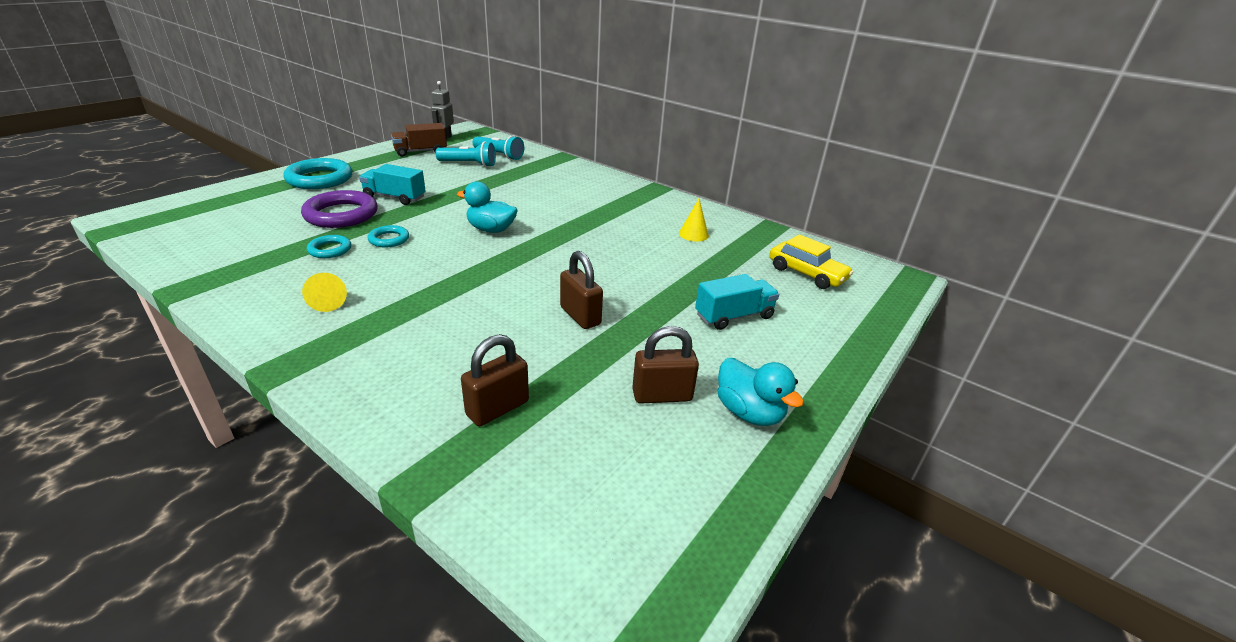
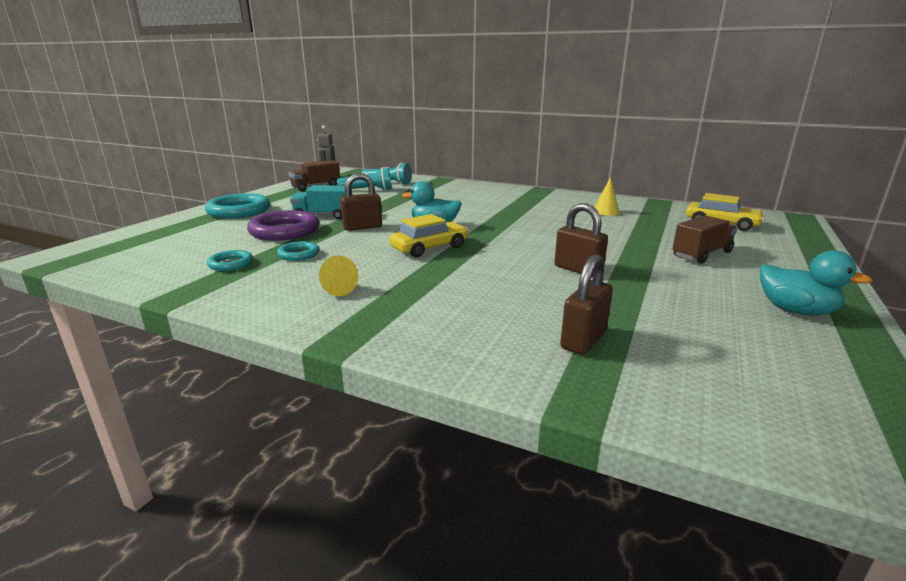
camera: 10 degrees left, 10 degrees down
(389, 239) = (348, 242): turquoise ring -> turquoise ring (231, 264)
(460, 261) = (429, 248): none -> yellow car
(662, 395) = (712, 310): brown padlock -> brown padlock (362, 227)
(734, 316) = (701, 254): turquoise truck -> brown truck

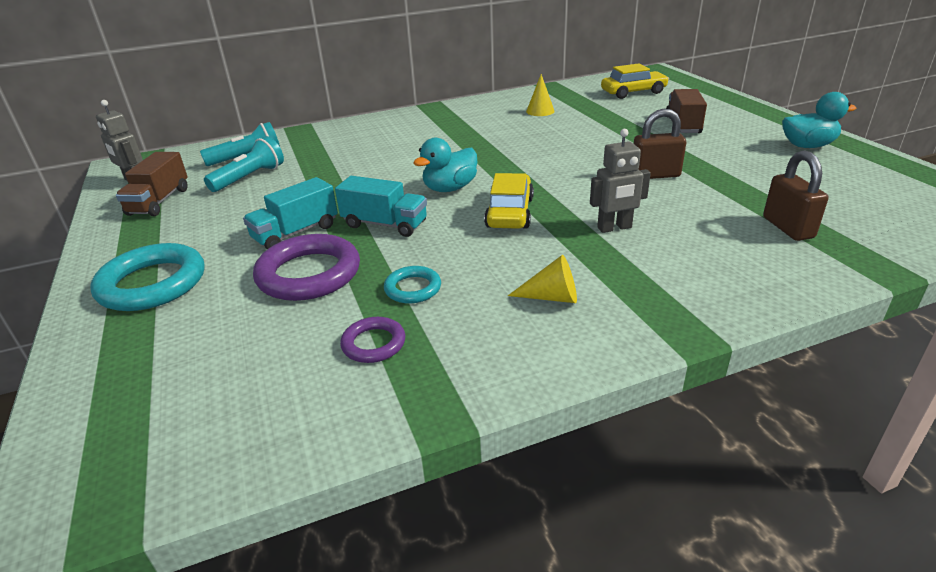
camera: 45 degrees left, 10 degrees up
(231, 264) = (373, 344): turquoise ring -> purple ring
(362, 227) = (385, 224): brown padlock -> turquoise truck
(462, 280) = (614, 228): none -> grey robot

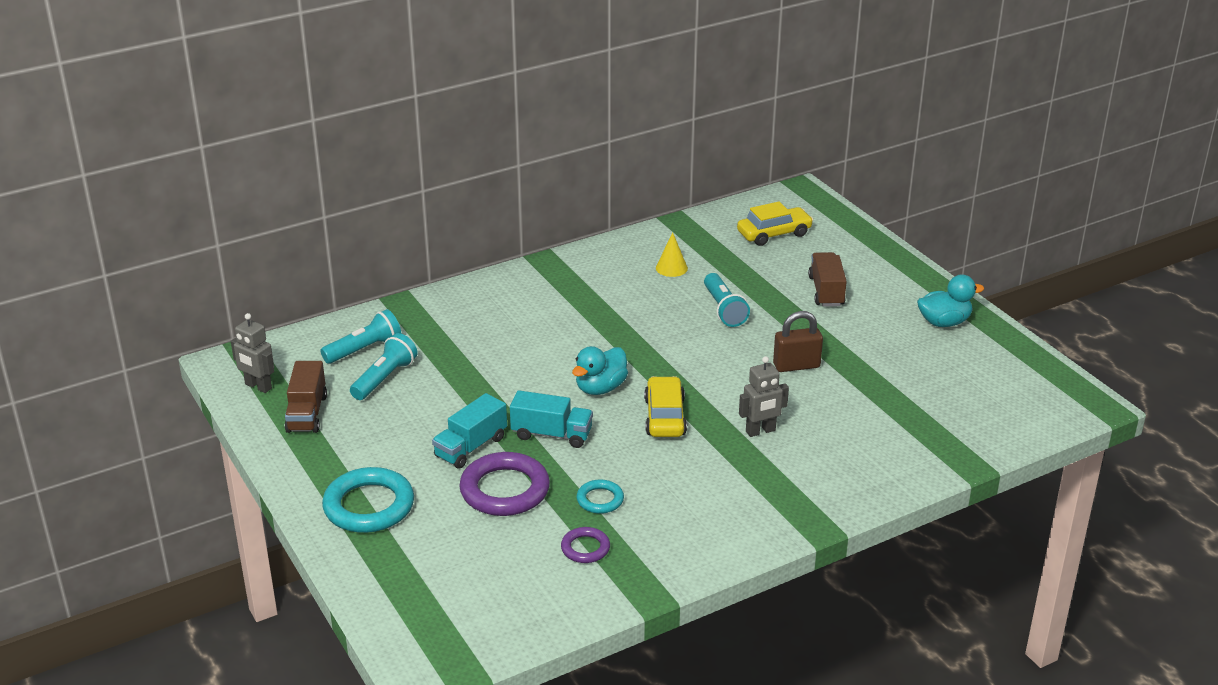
camera: 10 degrees left, 0 degrees up
(552, 297) = (714, 502): yellow cone -> none
(584, 136) = (724, 309): none -> turquoise flashlight
(787, 228) = (906, 426): brown padlock -> none

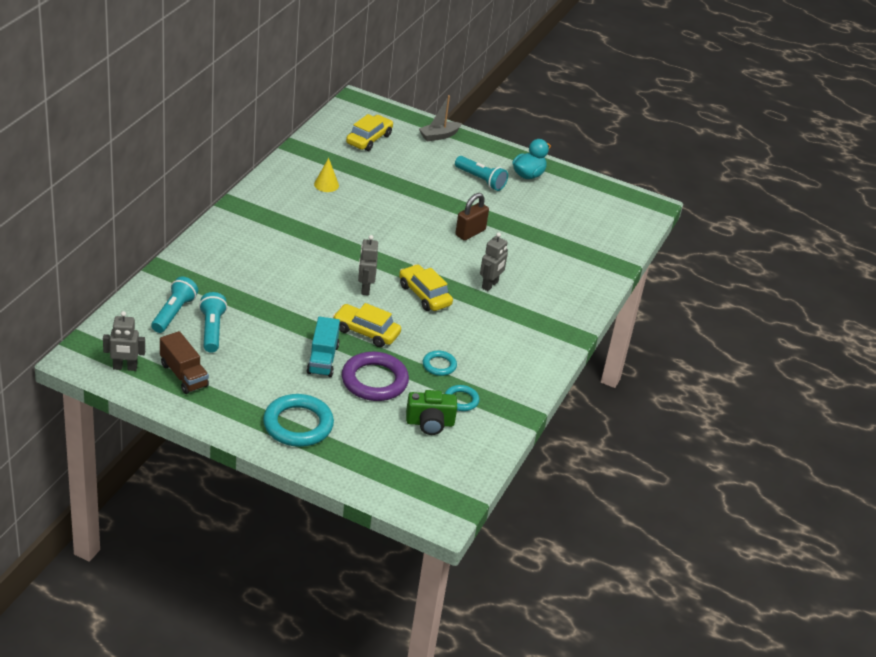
camera: 40 degrees left, 5 degrees up
(520, 560) = (430, 423): none -> green camera
(552, 434) = (366, 332): turquoise truck -> yellow car
(585, 548) = (461, 400): purple ring -> turquoise ring
(600, 388) = (365, 288): turquoise duck -> grey robot
(724, 309) = (389, 206): turquoise flashlight -> turquoise flashlight (481, 180)
(826, 291) = (440, 173): brown truck -> none
(867, 251) = (439, 136): none -> grey boat

